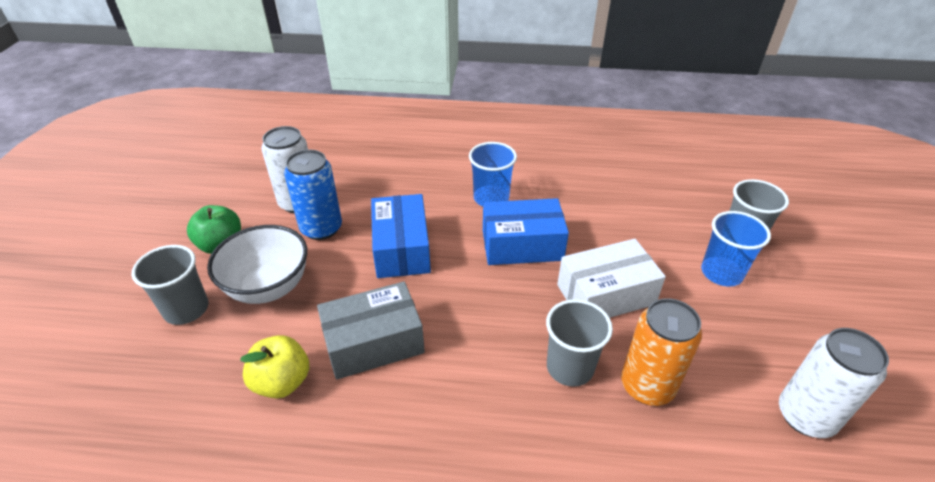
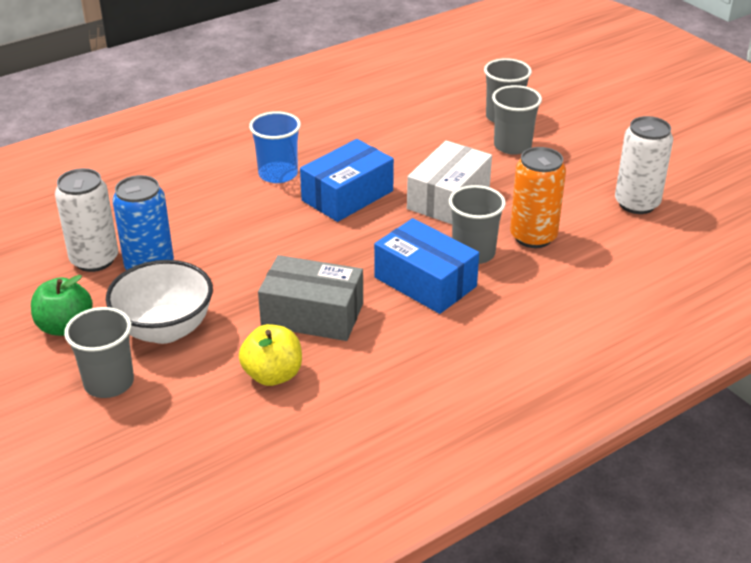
camera: 40 degrees left, 5 degrees down
(374, 343) = (312, 315): grey box -> grey box turned 75 degrees clockwise
(401, 248) = (248, 246): blue box -> blue box (425, 282)
(721, 273) = (512, 146): blue cup -> grey cup

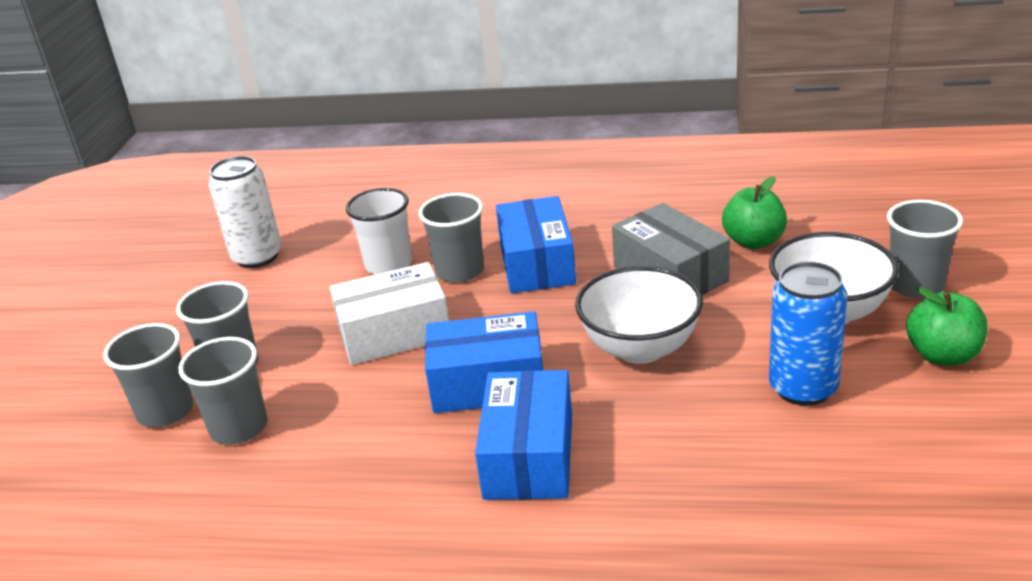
camera: 135 degrees left, 5 degrees down
(94, 260) = (870, 428): white can -> none
(273, 375) = (753, 241): yellow apple -> green apple
(277, 251) = (640, 348): none -> white bowl
(278, 174) = (529, 456): blue cup -> blue box
(451, 127) = (239, 427): none -> grey cup
(533, 237) = (388, 264): orange can -> white cup

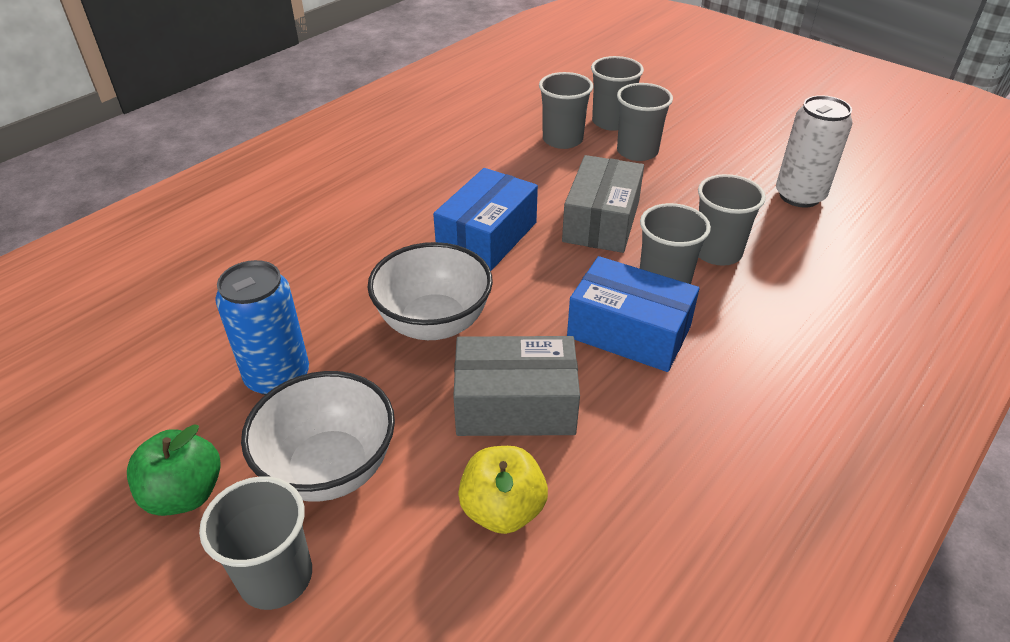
camera: 120 degrees right, 10 degrees up
(388, 264) = (717, 252): white cup -> grey cup
(394, 333) = (601, 221): white box -> grey box
(529, 456) = (395, 223): blue box -> none
(753, 241) = (502, 510): green apple -> yellow apple

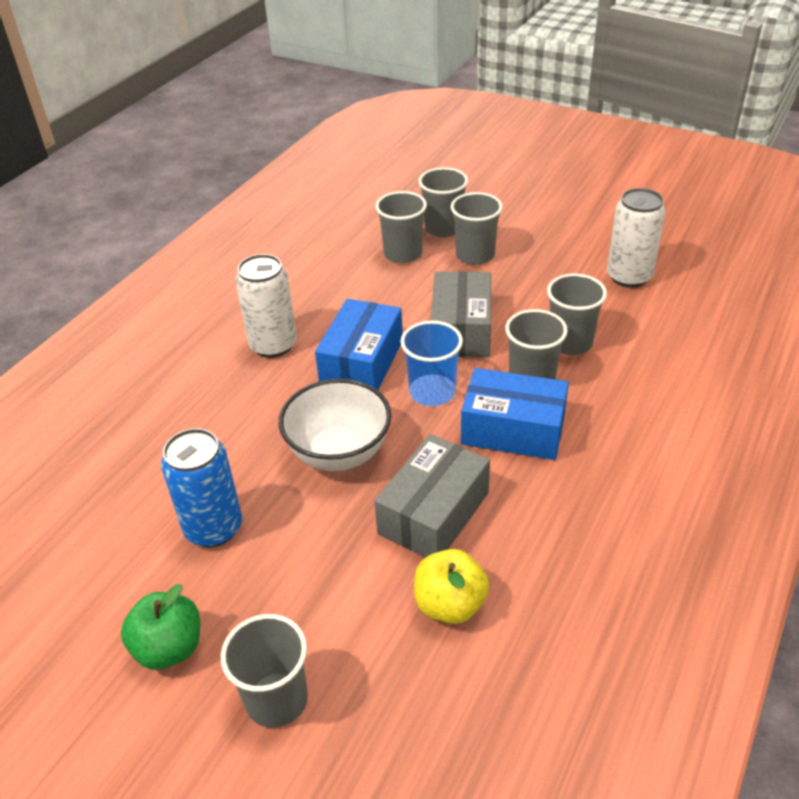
camera: 10 degrees left, 0 degrees up
(329, 468) = (290, 600): white bowl -> none
(403, 206) = (273, 345): none -> white can
(515, 405) = (434, 513): grey box -> grey box turned 45 degrees counterclockwise
(552, 278) = (432, 392): none -> blue cup

